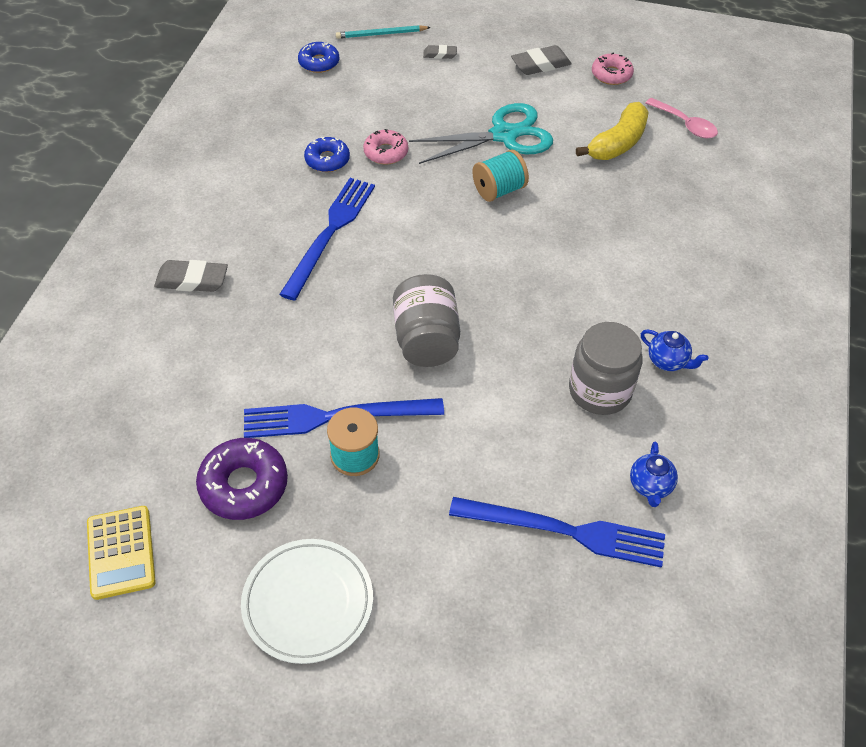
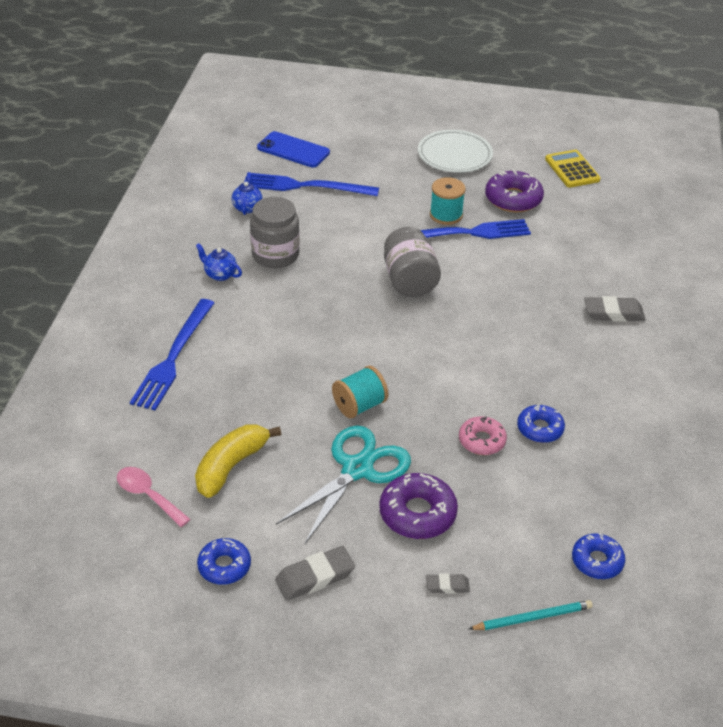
camera: 175 degrees right, 10 degrees down
(330, 233) = (512, 356): blue fork -> blue fork (173, 357)
(455, 100) = (417, 513): none -> purple donut
(504, 135) = (357, 469): turquoise scissors -> turquoise scissors turned 150 degrees clockwise
(590, 631) = (293, 150): none -> blue phone
(611, 74) = (224, 566): pink donut -> blue donut

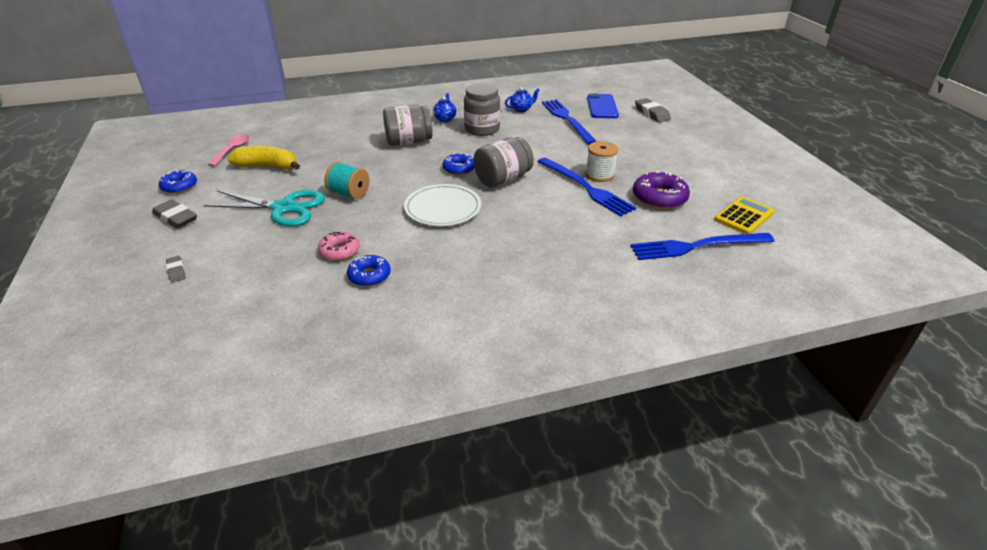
camera: 65 degrees right, 5 degrees down
(173, 357) = (356, 126): blue fork -> blue fork (697, 246)
(260, 323) = (409, 142): none -> grey jar
(417, 513) = (248, 241): purple donut -> none
(446, 215) = (599, 175): turquoise spool -> white spool
(454, 155) = (682, 160): white plate -> white plate (443, 209)
(533, 618) = (148, 319): turquoise pencil -> none
(597, 561) = (219, 341): blue donut -> blue donut (459, 169)
(613, 313) = (555, 283): grey eraser -> grey eraser (651, 113)

